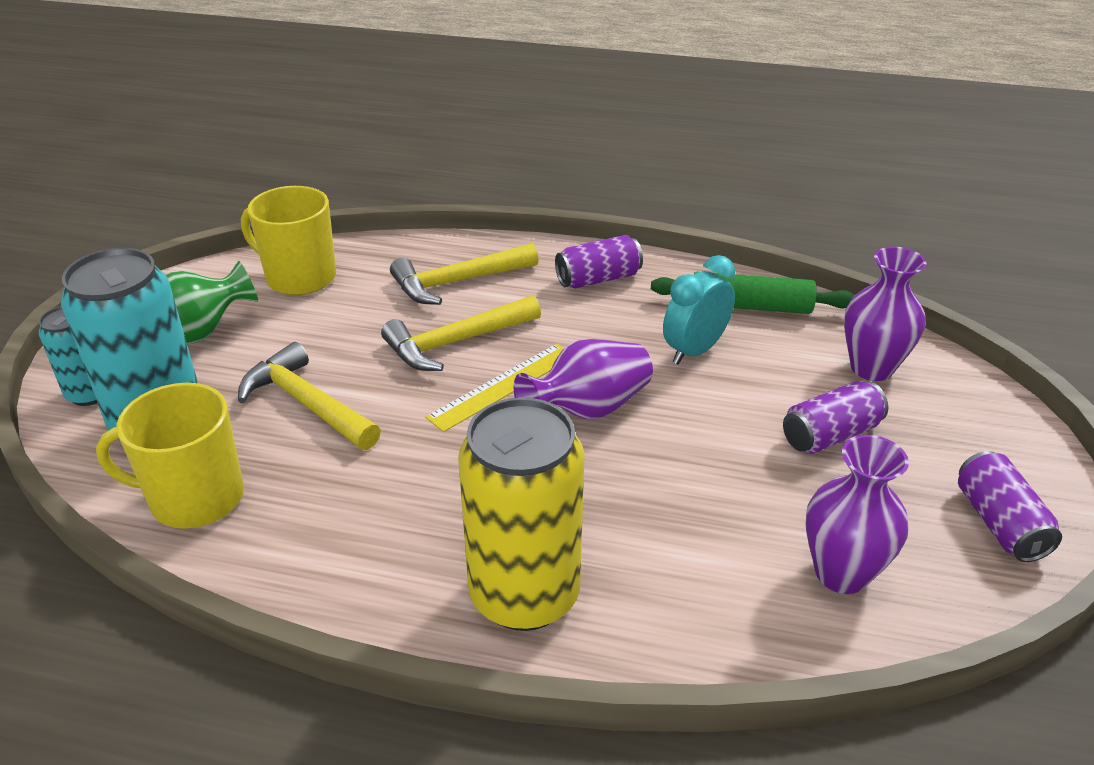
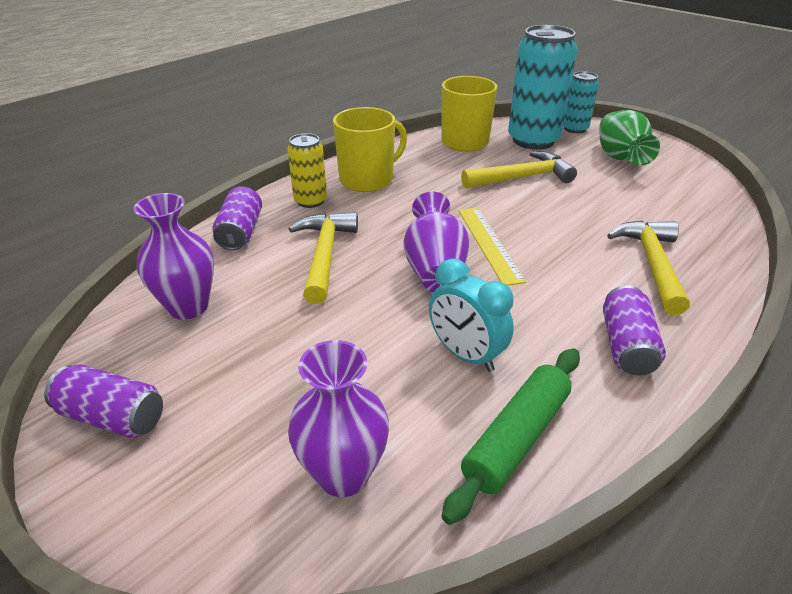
camera: 120 degrees right, 0 degrees up
(299, 277) = (686, 200): yellow mug -> yellow mug (368, 180)
(456, 342) = (558, 240): yellow hammer -> yellow hammer (325, 255)
(524, 595) = (310, 201): yellow can -> yellow can, size x0.53
(694, 351) = (465, 355): turquoise clock -> turquoise clock turned 150 degrees clockwise
(830, 435) = (293, 379): purple can -> purple can (241, 232)

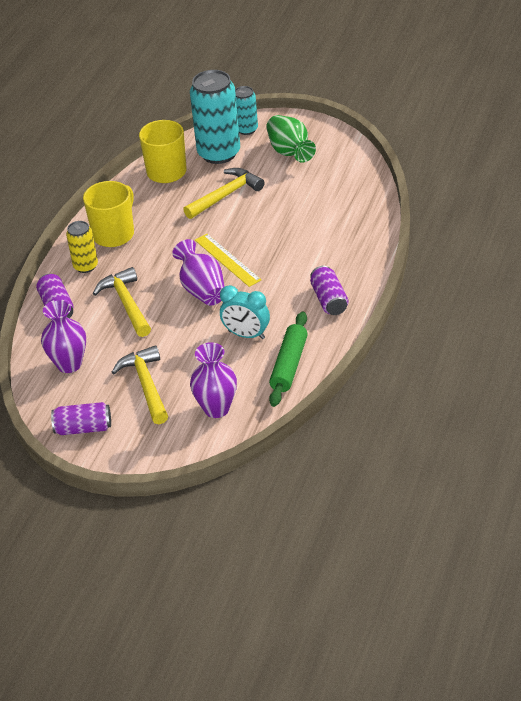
camera: 20 degrees left, 5 degrees up
(652, 264) = (332, 241): yellow hammer -> yellow hammer (146, 385)

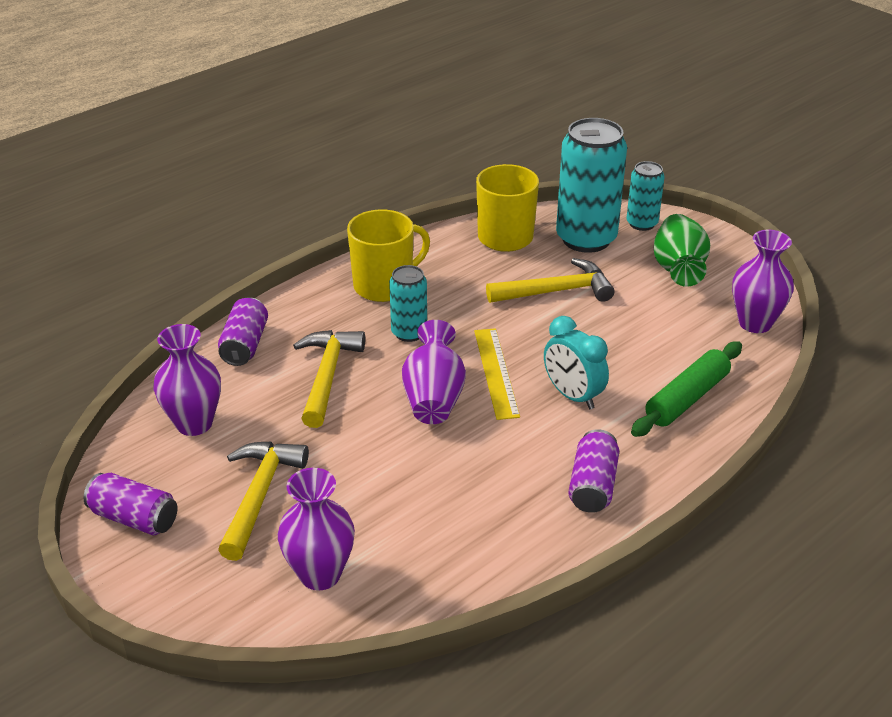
camera: 25 degrees right, 5 degrees down
(85, 266) = (319, 310): yellow can -> none
(155, 257) = (409, 333): none -> turquoise can
(246, 335) = (442, 485): turquoise clock -> turquoise clock (572, 396)
(289, 365) = (467, 557): green rolling pin -> green rolling pin (687, 398)
(357, 169) = (755, 323): none -> purple vase

